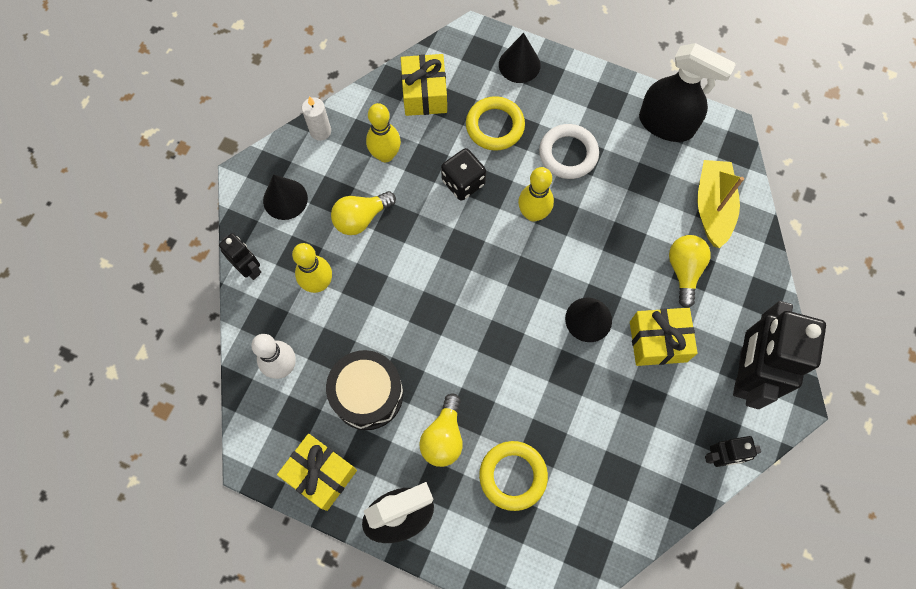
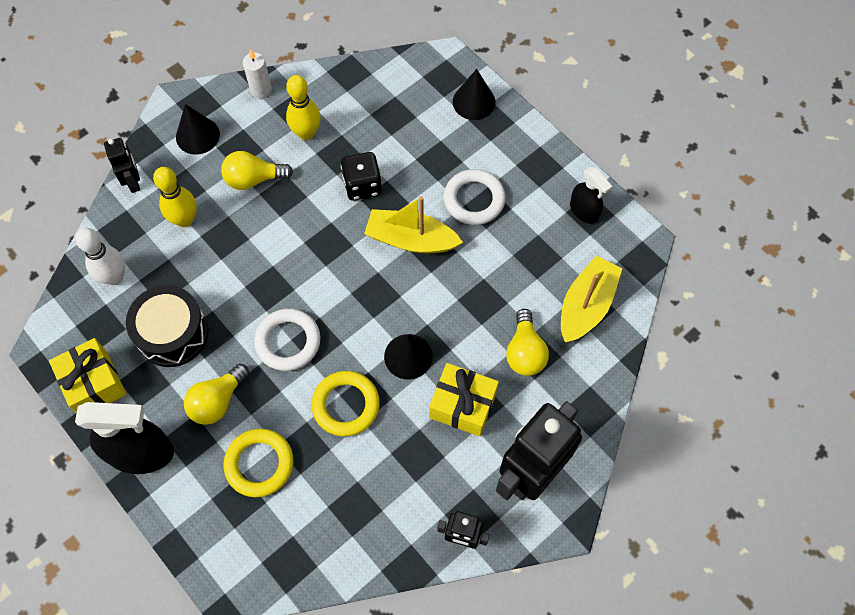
camera: 25 degrees right, 5 degrees down
(424, 94) = (371, 94): yellow gift -> none
(476, 354) = (288, 341): none -> white ring
(495, 126) = (420, 147): yellow ring -> yellow ring (346, 405)
(533, 213) = (411, 240): yellow bowling pin -> yellow boat
(666, 124) = (584, 211): black spray bottle -> black spray bottle, size x0.57
(684, 271) = (525, 352): yellow light bulb -> yellow light bulb turned 150 degrees clockwise

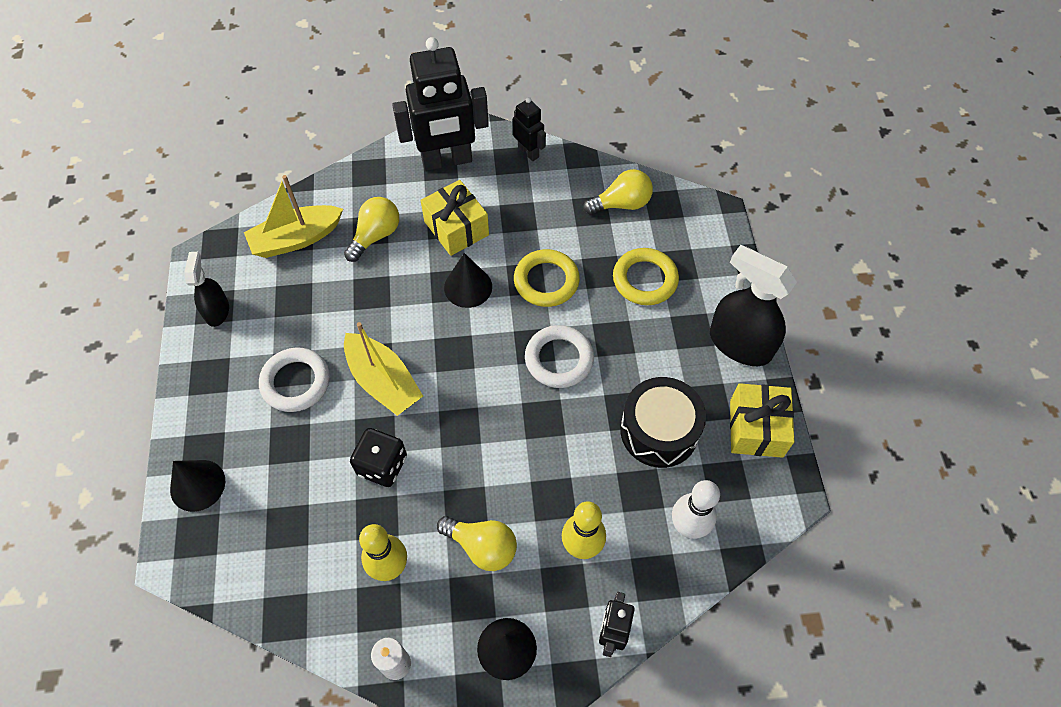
camera: 145 degrees left, 5 degrees down
(217, 401) = (651, 347): yellow light bulb -> yellow light bulb (621, 204)

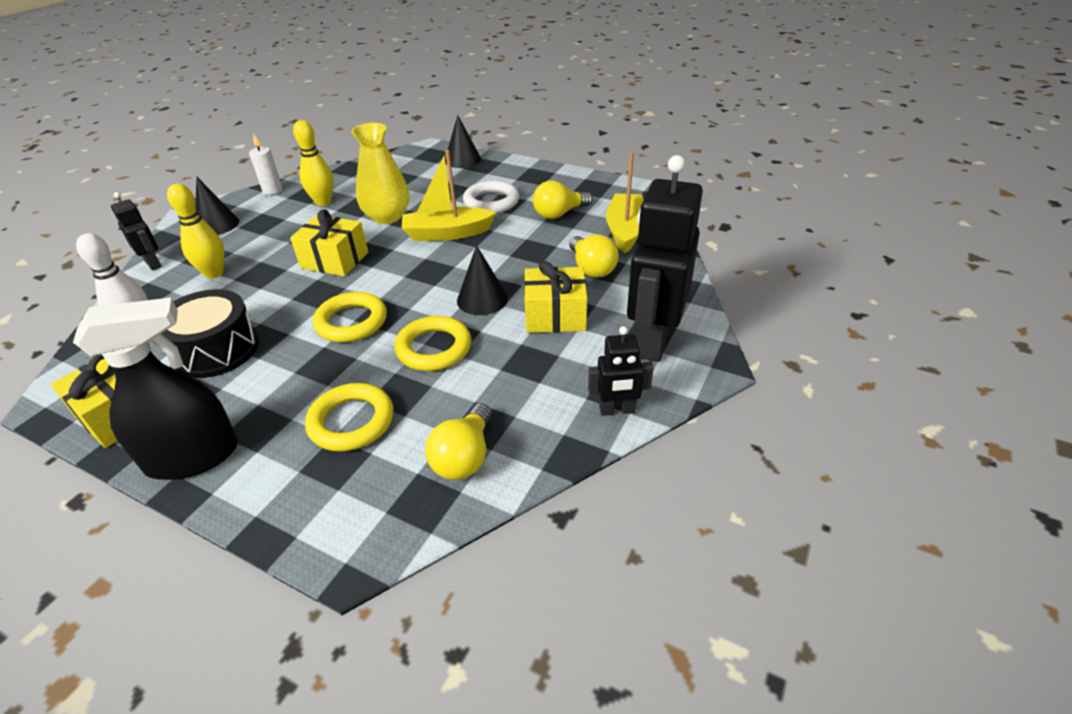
camera: 125 degrees right, 20 degrees down
(217, 311) = (587, 187): black spray bottle -> none
(382, 465) = (387, 216): black dice -> yellow vase
(482, 546) = (280, 235): yellow light bulb -> yellow light bulb (559, 214)
(489, 448) = (335, 260): none -> yellow gift
(559, 359) = (351, 322): white ring -> yellow ring

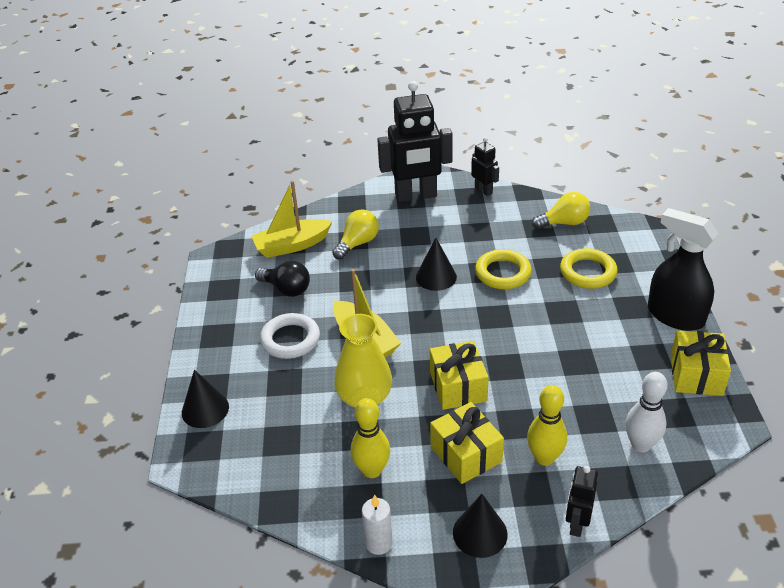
camera: 120 degrees left, 0 degrees up
(216, 350) = (608, 376): black drum -> none
(351, 322) = (516, 325): yellow ring -> none
(555, 315) = (425, 239): yellow gift -> yellow gift (466, 454)
(559, 214) = (286, 289): yellow light bulb -> black light bulb

